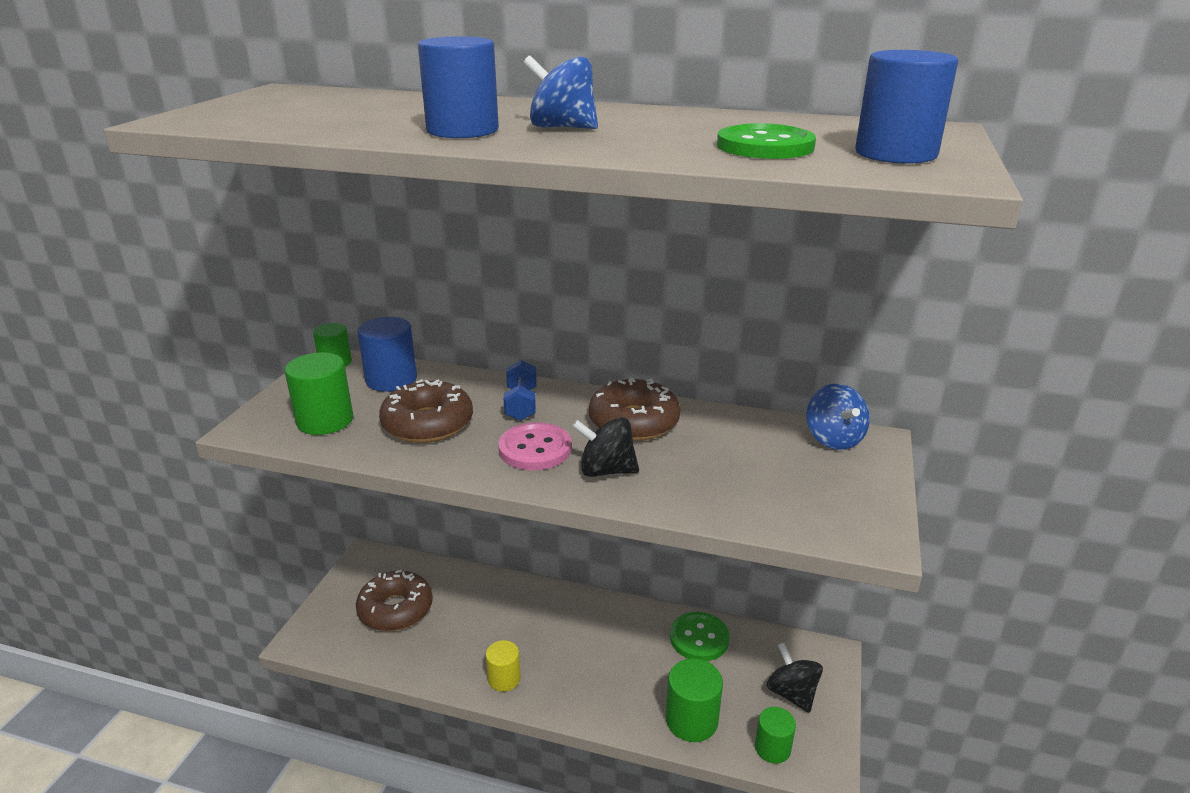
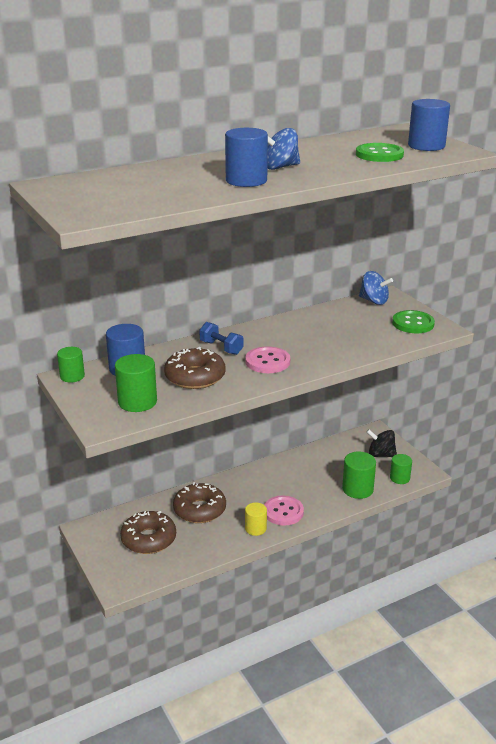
camera: 45 degrees left, 0 degrees up
(561, 681) = (283, 512): none -> pink button
(606, 470) = (314, 354): black spinning top -> none
(634, 422) = (287, 331): brown donut -> brown donut (199, 510)
(699, 638) = (316, 457): green button -> green button (413, 323)

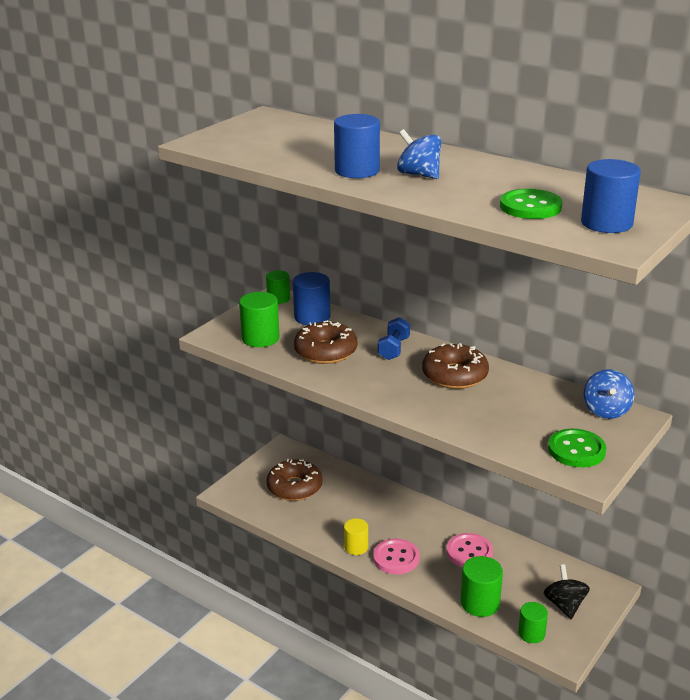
camera: 65 degrees right, 0 degrees up
(199, 510) = (357, 502): brown donut -> brown donut (454, 375)
(267, 362) = (389, 380): pink button -> pink button (469, 552)

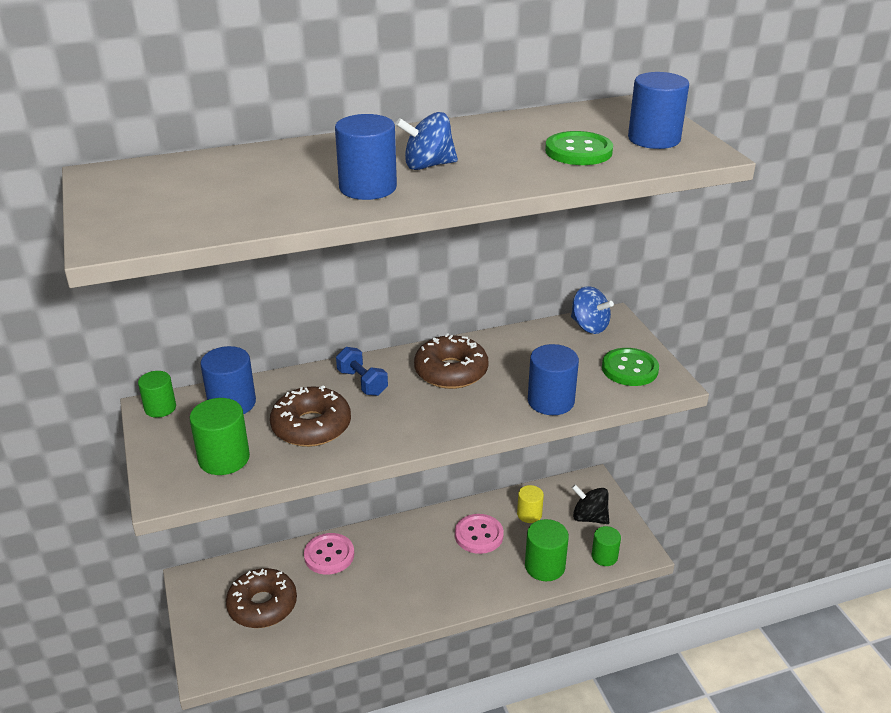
camera: 55 degrees left, 5 degrees up
(356, 547) = (398, 608): yellow cylinder -> yellow cylinder (529, 514)
(396, 558) = (440, 588): pink button -> pink button (329, 555)
(480, 429) = (550, 401): none -> blue cylinder

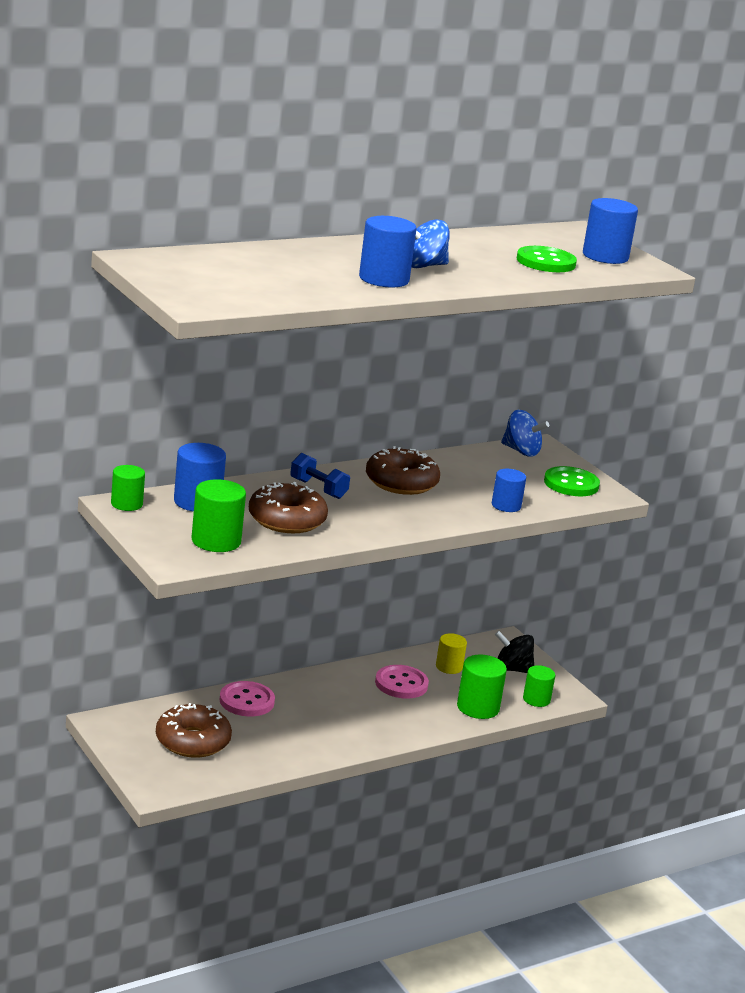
camera: 15 degrees left, 10 degrees down
(550, 401) = (506, 506): blue cylinder -> blue cylinder, size x0.66

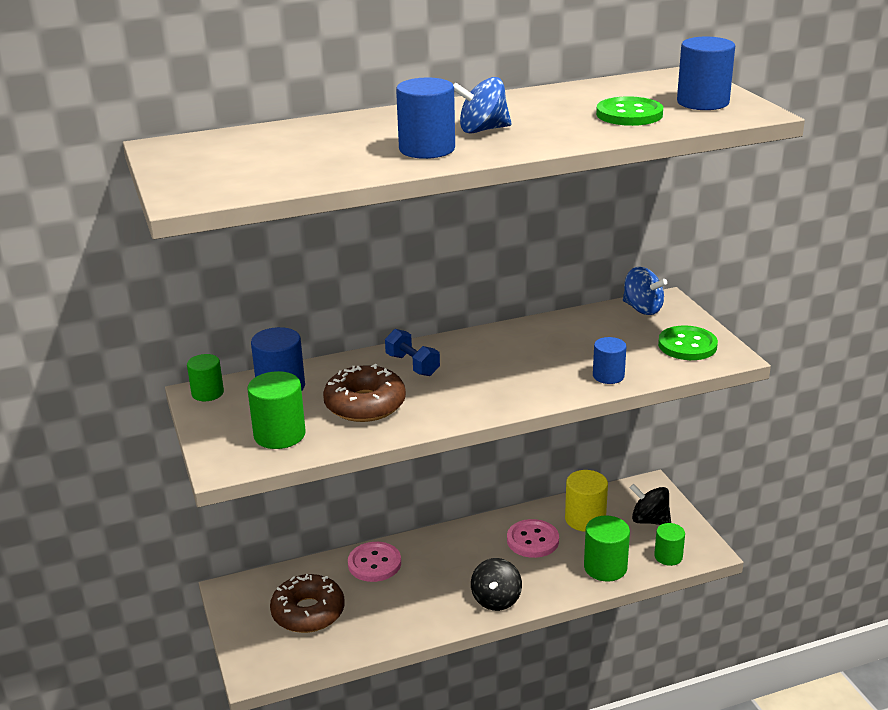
camera: 15 degrees right, 5 degrees up
(378, 732) = (496, 600): none -> black spinning top
(401, 482) = (503, 353): brown donut -> none
(449, 667) = (585, 519): yellow cylinder -> yellow cylinder, size x1.52

